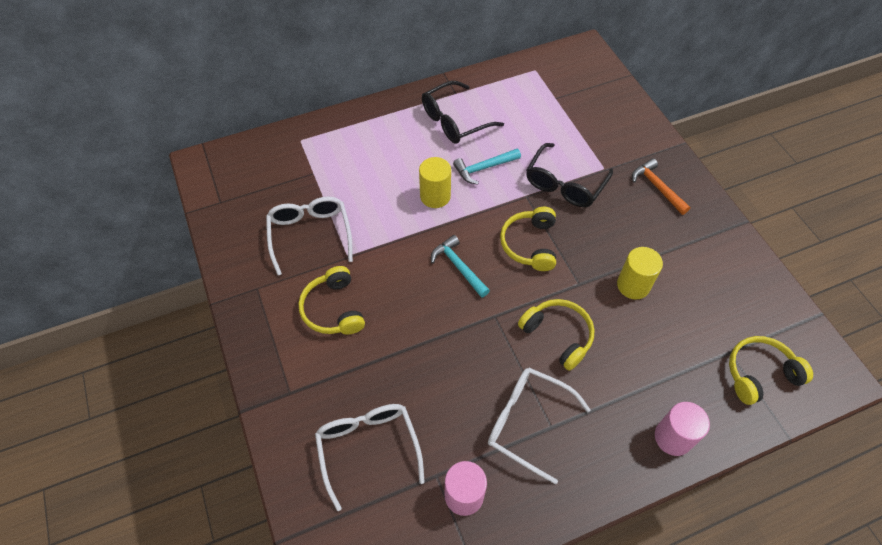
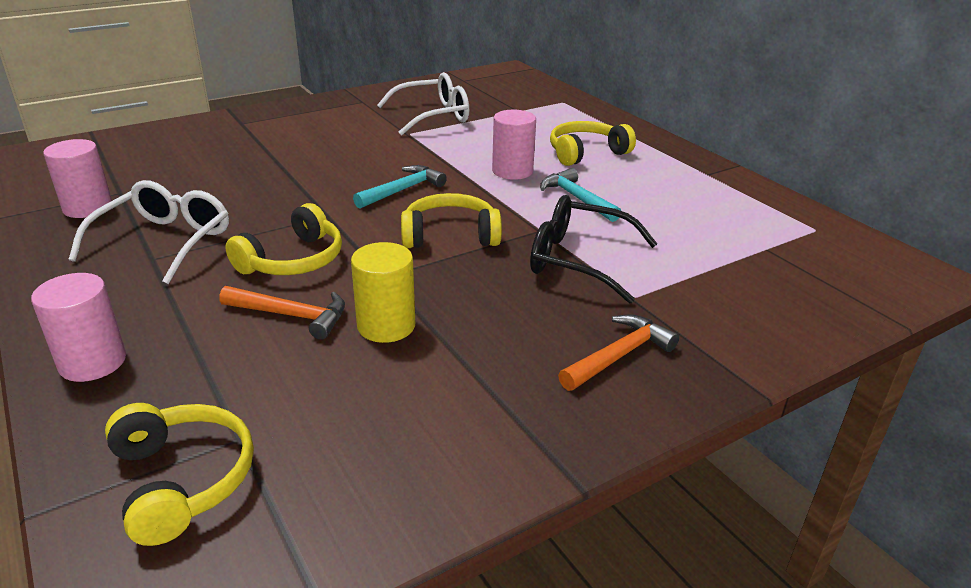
camera: 80 degrees right, 25 degrees down
(333, 309) = (338, 132): yellow headphones -> yellow headphones (586, 153)
(368, 448) = (168, 158): white glasses -> none
(435, 196) = (512, 171): yellow cylinder -> pink cylinder
(454, 121) = (652, 176): black glasses -> none
(623, 334) = (291, 315): none -> orange hammer

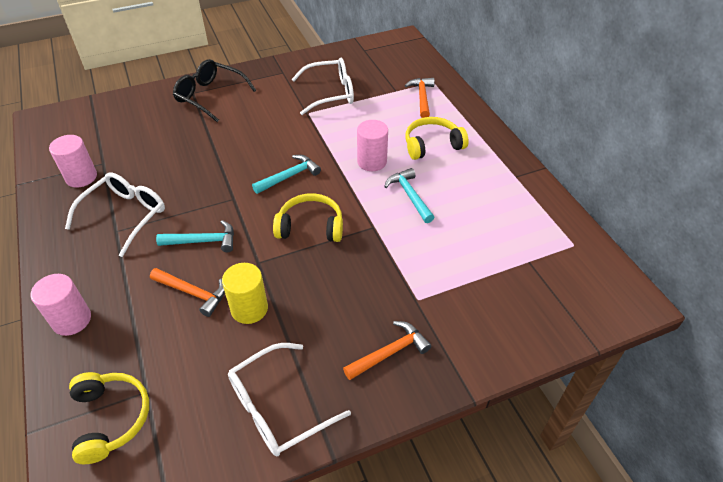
camera: 10 degrees right, 15 degrees up
(293, 260) = (203, 241): yellow headphones -> turquoise hammer
(469, 436) = (277, 408): none -> white glasses
(554, 115) = (422, 97): none -> orange hammer
(578, 260) = (391, 260): black glasses -> black glasses (210, 96)

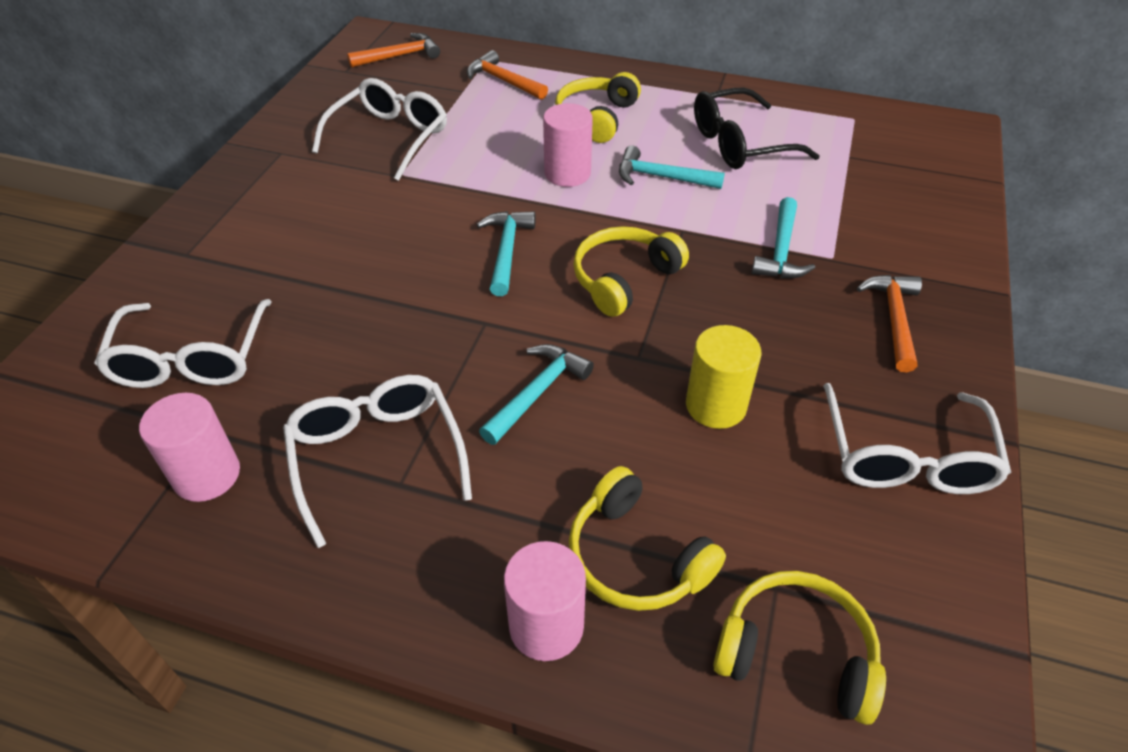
camera: 50 degrees left, 0 degrees up
(129, 329) = (636, 556): none -> yellow headphones
(136, 133) = (191, 359): none -> white glasses
(193, 293) = (630, 450): orange hammer -> orange hammer (399, 56)
(210, 96) = (223, 241): black glasses -> black glasses (739, 144)
(399, 274) = (781, 250): none -> turquoise hammer

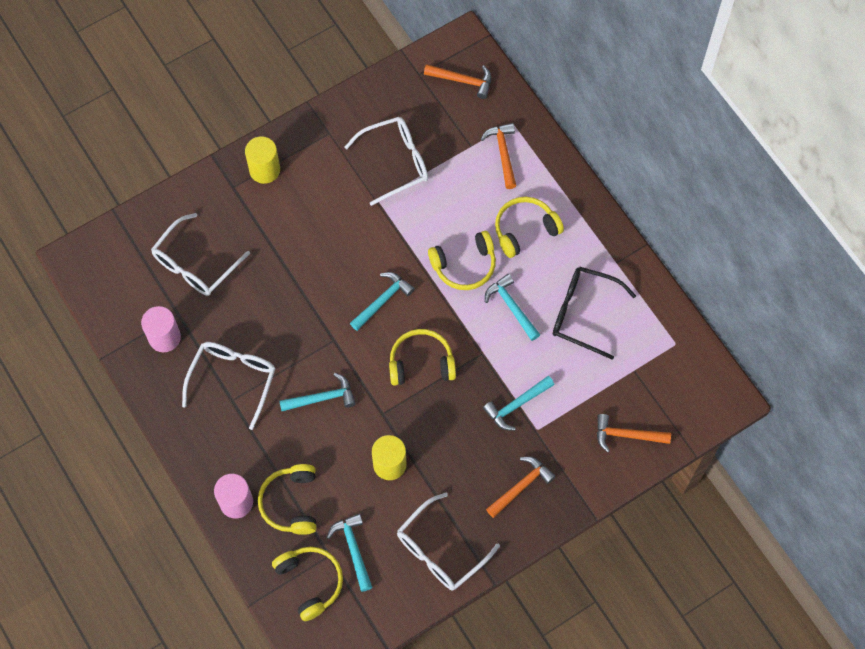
camera: 40 degrees right, 20 degrees up
(220, 218) = (264, 170): none -> yellow cylinder
(567, 173) = (464, 265): pink cylinder -> yellow headphones
(799, 549) = (353, 549): none -> turquoise hammer
(922, 206) = (626, 435): none -> orange hammer

